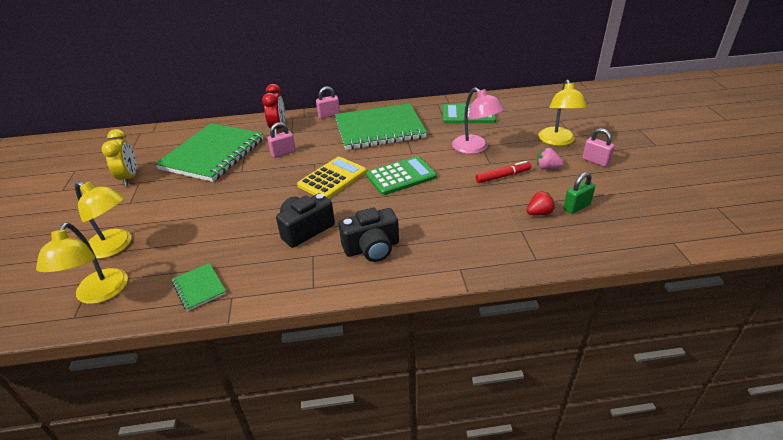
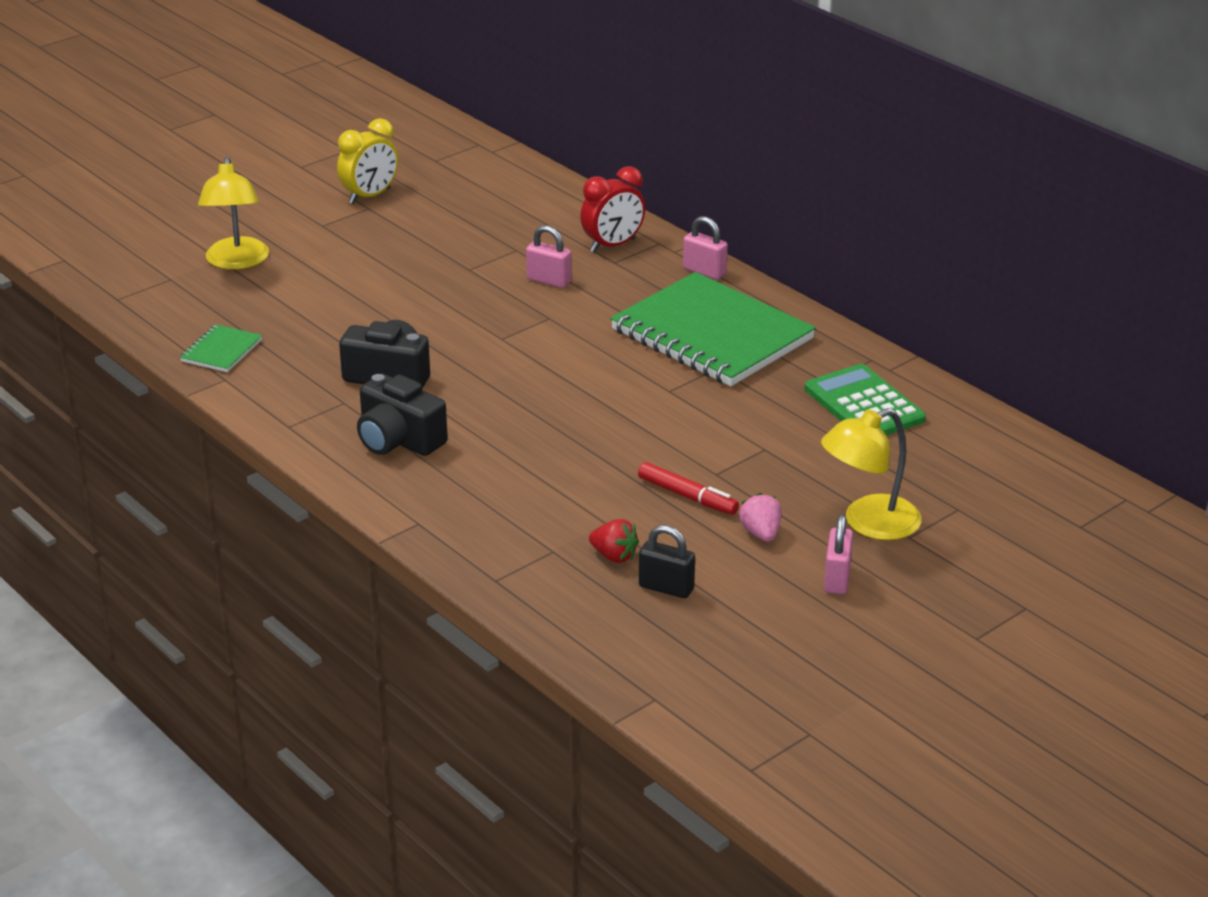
camera: 55 degrees right, 5 degrees down
(98, 294) = (158, 294): yellow lamp -> none
(213, 154) = (486, 227): green notebook -> none
(332, 179) = (525, 348): yellow calculator -> none
(401, 176) = (591, 404): green calculator -> none
(475, 148) = (748, 445): pink lamp -> none
(576, 207) = (666, 588): green padlock -> black padlock

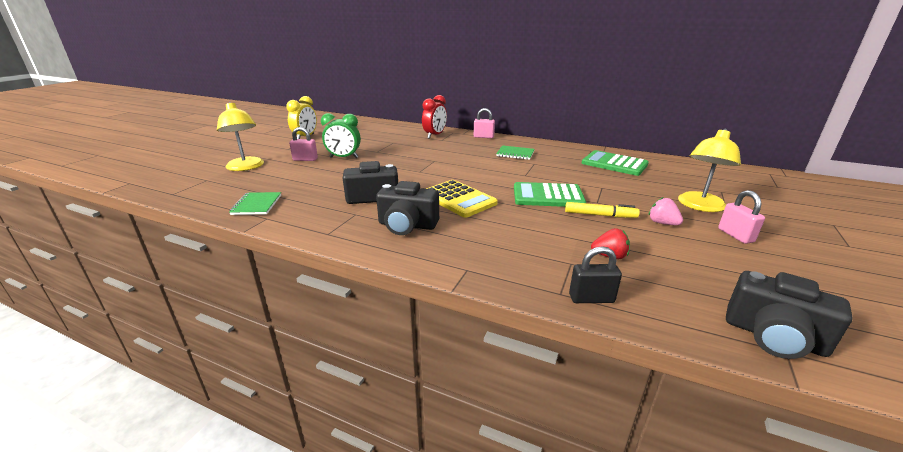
camera: 25 degrees left, 5 degrees down
(402, 273) = (344, 157): none -> green clock
(510, 413) = (458, 199): none -> yellow calculator
(549, 281) = (419, 149): pink padlock -> pink padlock (305, 159)
(653, 442) = (548, 196): none -> green calculator
(665, 685) = (773, 336): none -> black camera
(666, 588) = (665, 266): black padlock -> black padlock (591, 298)
(687, 496) = (600, 215): red marker -> yellow marker
(712, 334) = (515, 154): green notebook -> green notebook, size x0.42

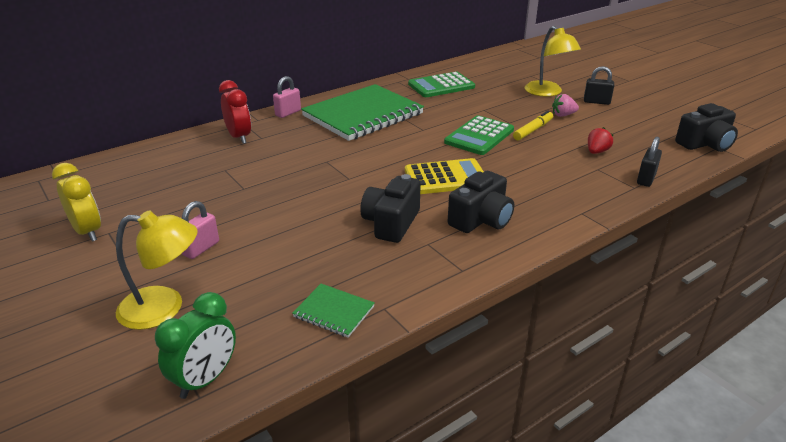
camera: 60 degrees left, 5 degrees up
(344, 157) = (235, 216): green clock -> green clock (205, 379)
(515, 154) = (363, 115): green notebook -> green notebook, size x2.38
(735, 235) = (596, 102): pink padlock -> black padlock

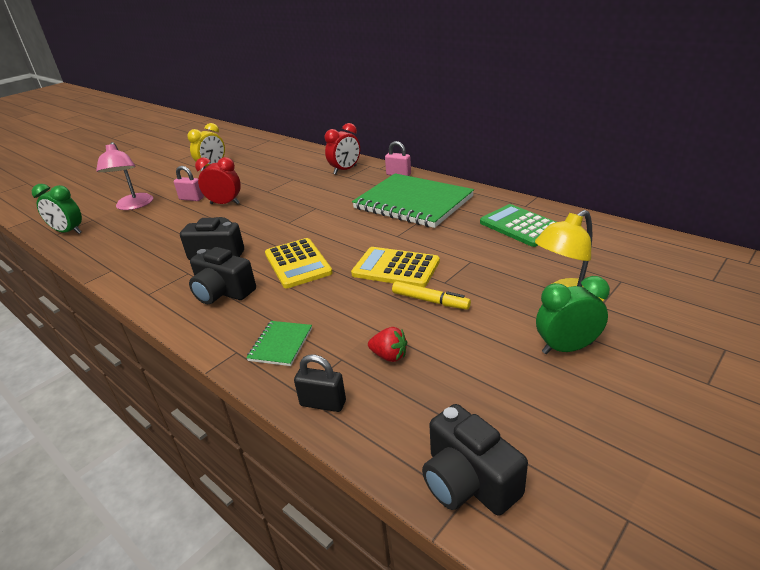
camera: 80 degrees right, 0 degrees up
(164, 308) = (133, 206): yellow lamp -> pink lamp
(251, 219) = (225, 204): none -> red clock
(334, 312) = (113, 253): green notebook -> green notebook (280, 344)
(479, 136) = (396, 268): green calculator -> yellow calculator
(563, 115) = (493, 320): pink strawberry -> none
(596, 102) = (567, 348): black padlock -> green clock

